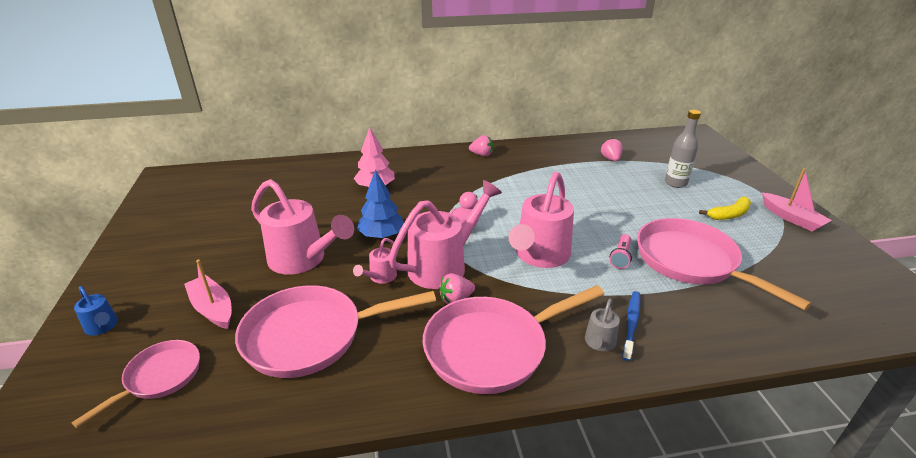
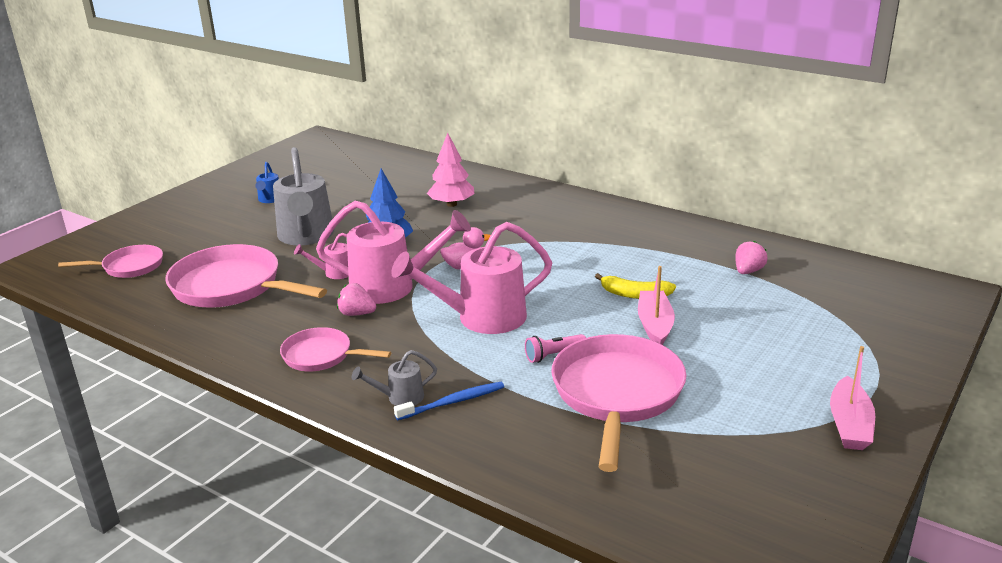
camera: 45 degrees right, 5 degrees down
(102, 327) = (144, 225): blue watering can -> blue watering can (269, 200)
(212, 308) = (208, 242): pink boat -> pink boat (655, 325)
(302, 260) = (306, 237): pink watering can -> grey watering can
(481, 154) = (605, 212): pink strawberry -> none
(492, 348) = (321, 356): pink pan -> pink pan, size x0.56
(675, 183) = (775, 326): grey bottle -> none
(729, 214) = (769, 382): yellow banana -> yellow banana (635, 294)

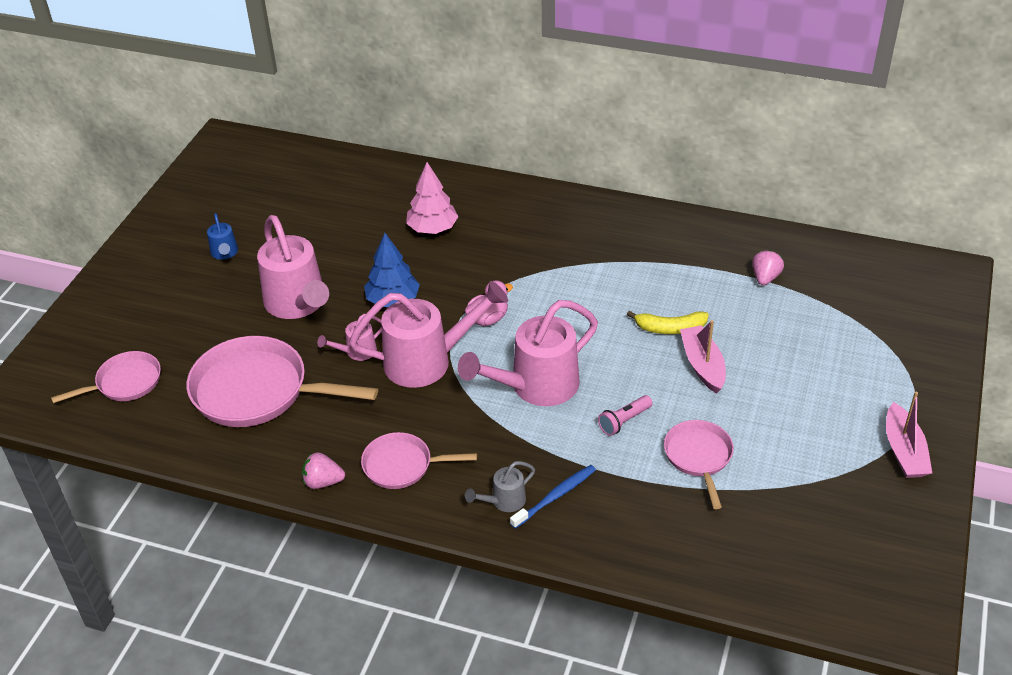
camera: 15 degrees left, 15 degrees up
(306, 237) = (298, 304): grey watering can -> pink watering can
(357, 314) = (409, 404): pink strawberry -> pink strawberry (323, 482)
(617, 394) = (699, 457): pink pan -> pink pan, size x0.56

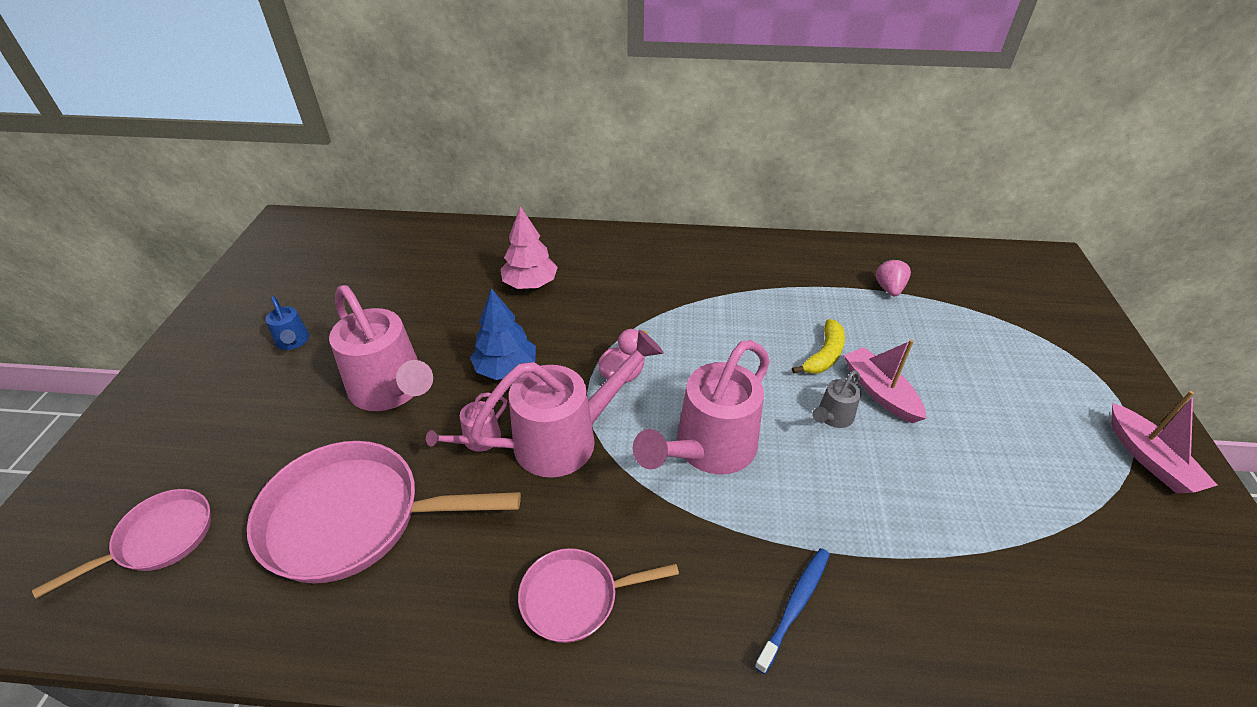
camera: 15 degrees left, 0 degrees up
(323, 482) = (469, 650): pink strawberry -> none
(504, 501) = (731, 629): grey watering can -> grey watering can (832, 417)
(624, 421) = (829, 477): pink flashlight -> none
(670, 328) = (824, 355): yellow banana -> yellow banana turned 45 degrees counterclockwise
(699, 457) = (938, 510): pink pan -> none

